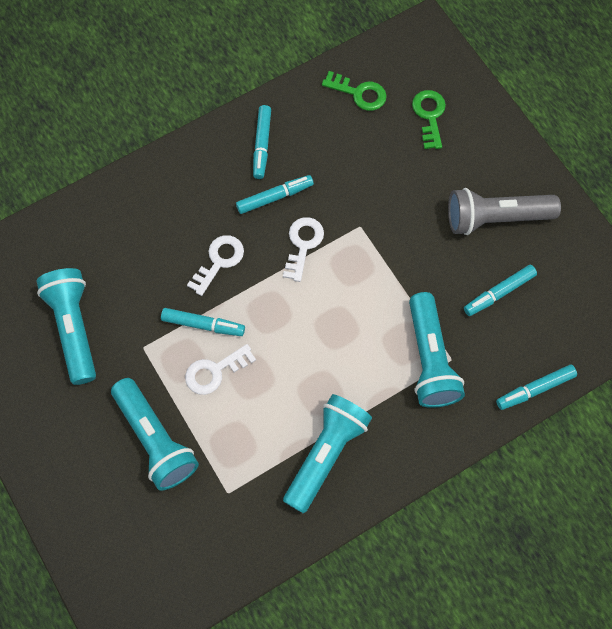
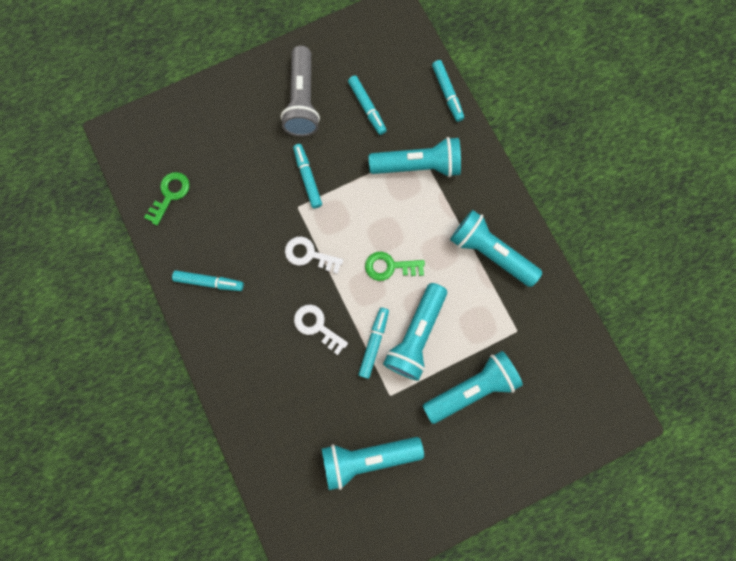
camera: 85 degrees left, 10 degrees up
(215, 371) = (416, 335): white key -> turquoise flashlight
(275, 197) = (262, 274): turquoise marker -> turquoise marker (308, 178)
(429, 116) = (201, 140): green key -> green key (390, 266)

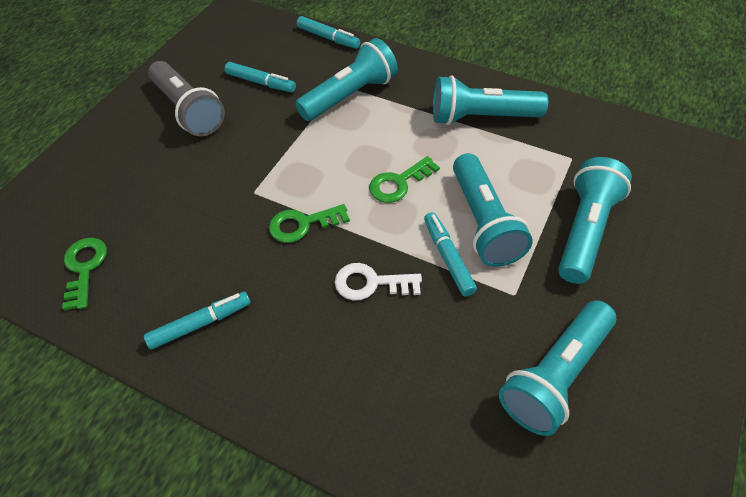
camera: 35 degrees left, 25 degrees down
(308, 178) = (245, 163): turquoise marker -> none
(309, 255) = (303, 224): white key -> green key

